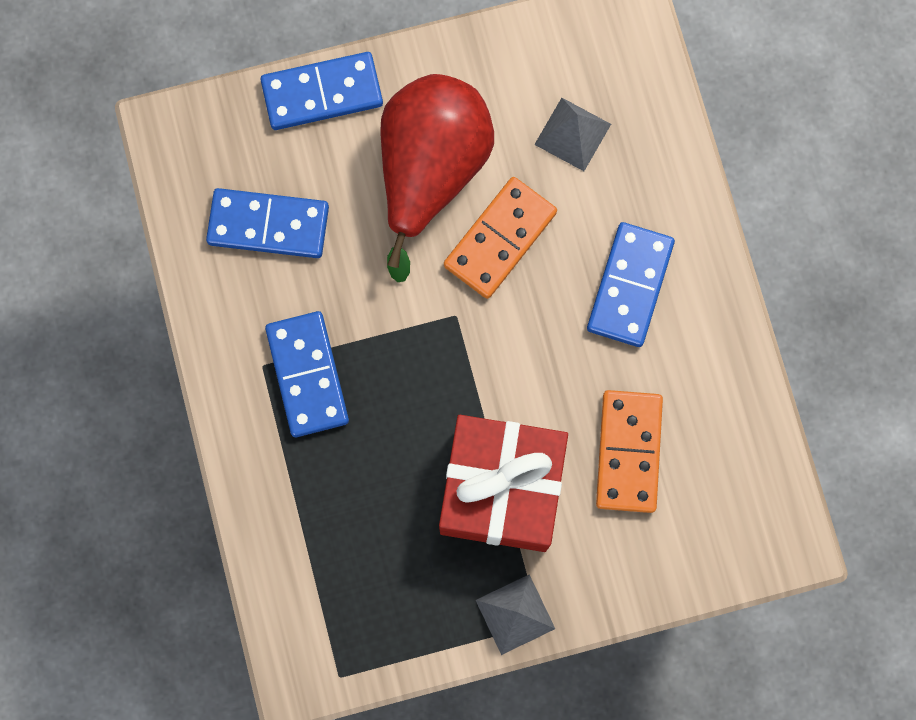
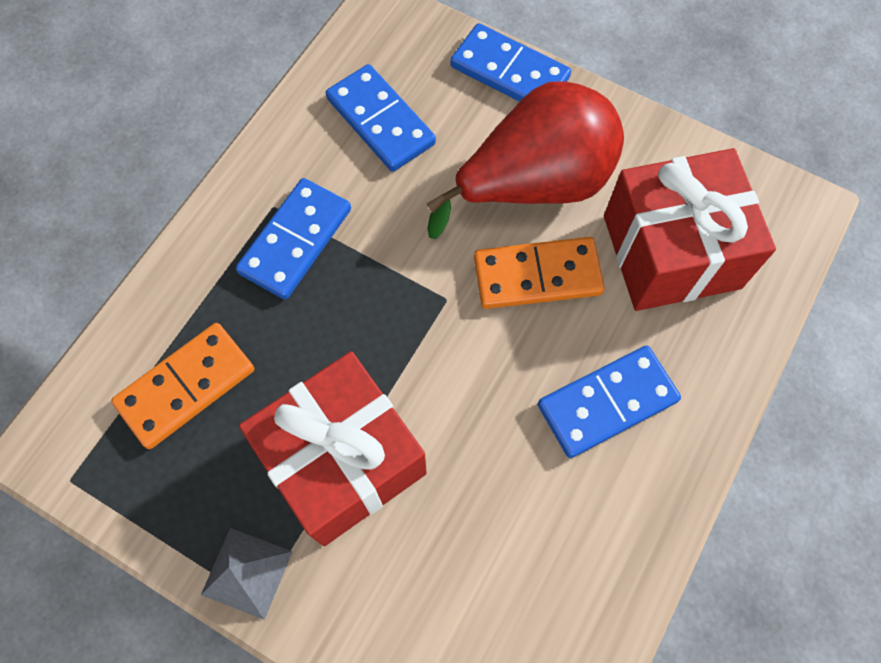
camera: 45 degrees right, 10 degrees down
(572, 134) = (671, 252): grey pyramid -> red gift
(628, 452) = (474, 533): orange domino -> orange domino (186, 386)

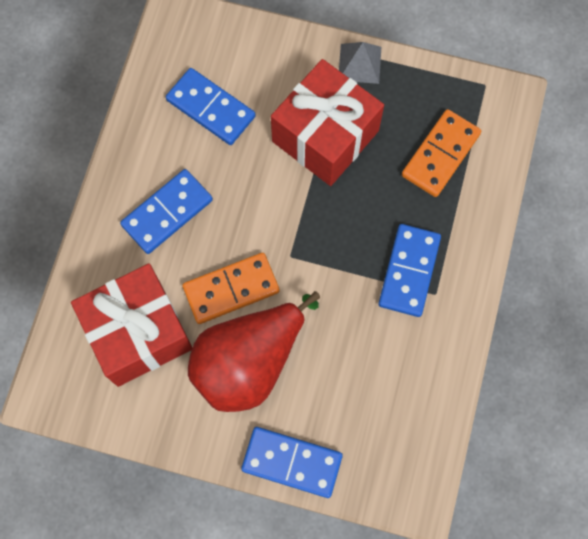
camera: 165 degrees right, 5 degrees up
(381, 121) = (381, 387): blue domino -> blue domino (210, 108)

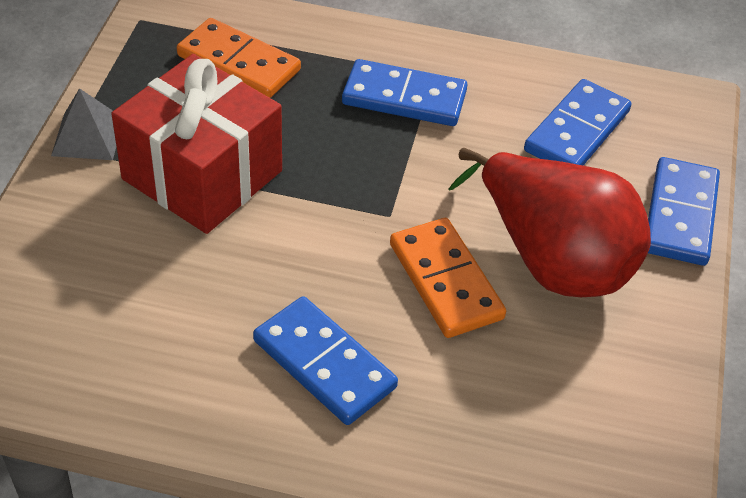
camera: 95 degrees left, 25 degrees down
(138, 333) = (527, 396): red gift -> none
(210, 108) = (142, 310): blue domino -> blue domino (577, 131)

